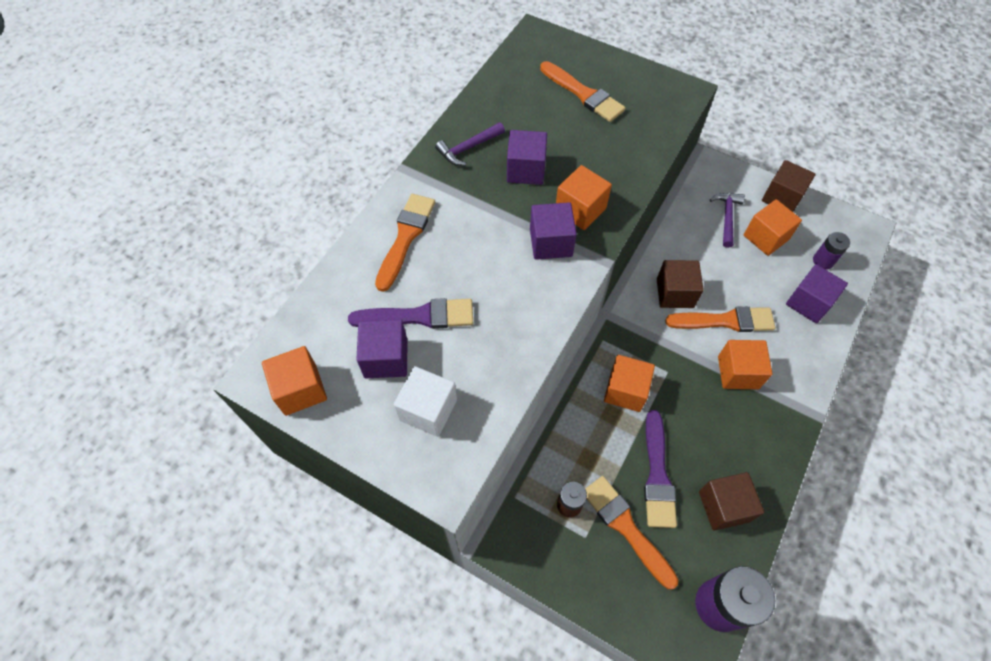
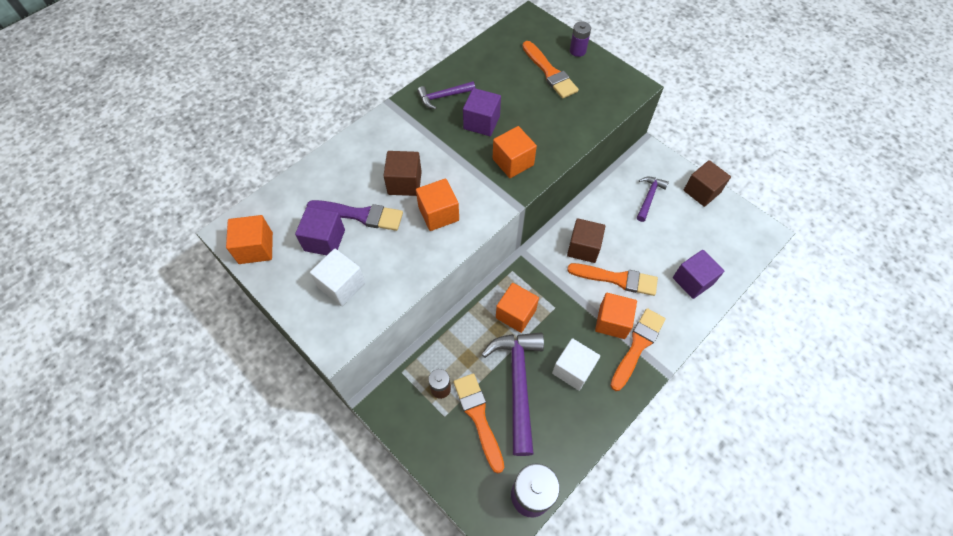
camera: 15 degrees right, 0 degrees up
(405, 237) = (371, 154): orange brush -> orange brush (637, 346)
(550, 242) = (480, 182): purple cube -> none
(657, 475) = (518, 384): purple brush -> purple hammer
(714, 440) = (573, 369): none -> white cube
(724, 506) = (562, 422): brown cube -> brown cube (404, 183)
(766, 237) = (676, 220): orange cube -> orange cube (438, 214)
(823, 261) = (718, 250): purple battery -> purple battery (577, 51)

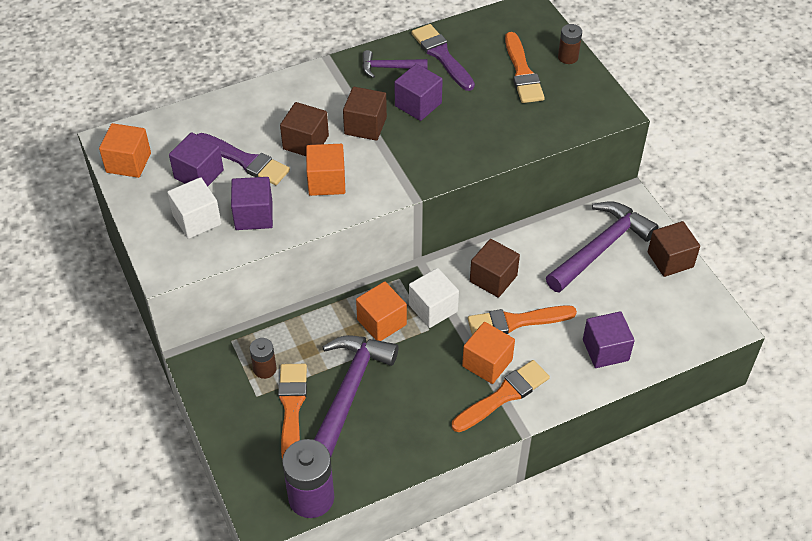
camera: 20 degrees right, 10 degrees down
(390, 265) = (254, 215): none -> purple cube
(447, 153) = (365, 126): none -> brown cube
(480, 75) = (441, 55): none -> purple brush
(513, 162) = (432, 153): orange cube -> none
(573, 369) = (418, 396): white cube -> white cube (433, 308)
(577, 51) = (568, 57): purple battery -> brown battery
(617, 279) = (516, 322): orange brush -> orange brush turned 135 degrees clockwise
(648, 197) = (600, 248): purple hammer -> purple hammer, size x1.89

